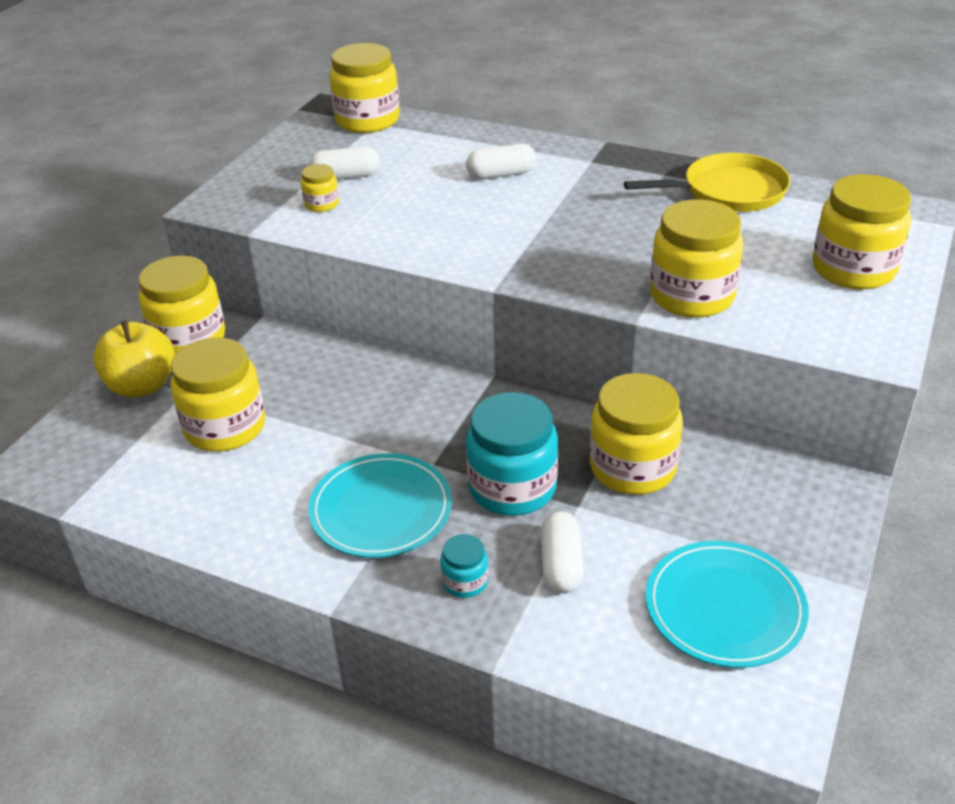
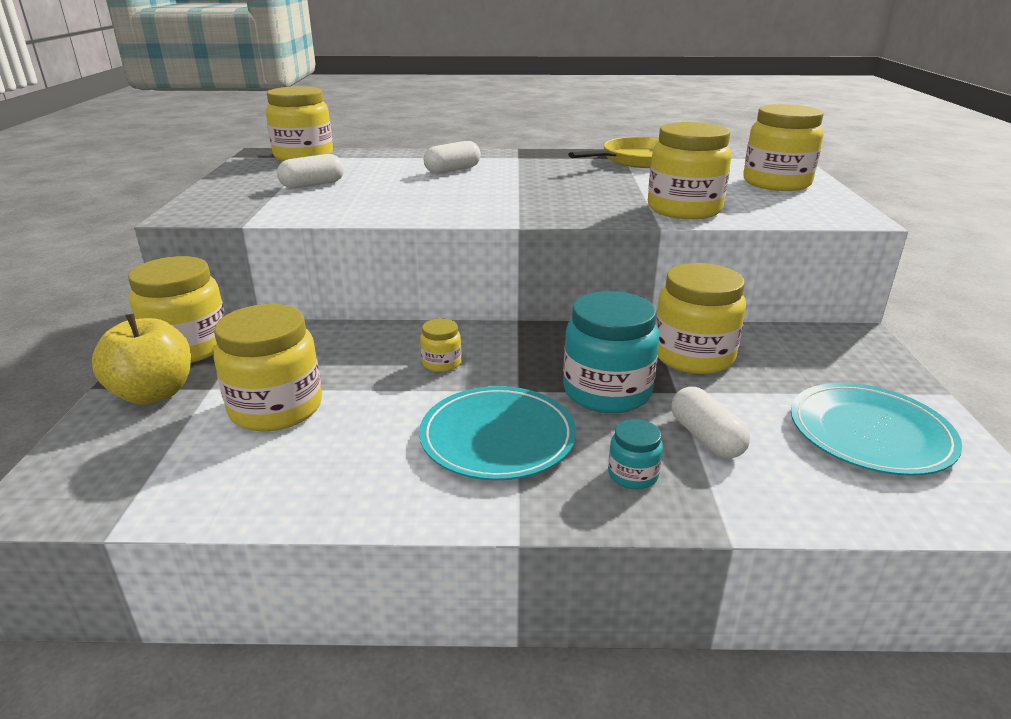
camera: 25 degrees left, 10 degrees down
(321, 204) = (303, 201): yellow jar -> yellow jar (441, 363)

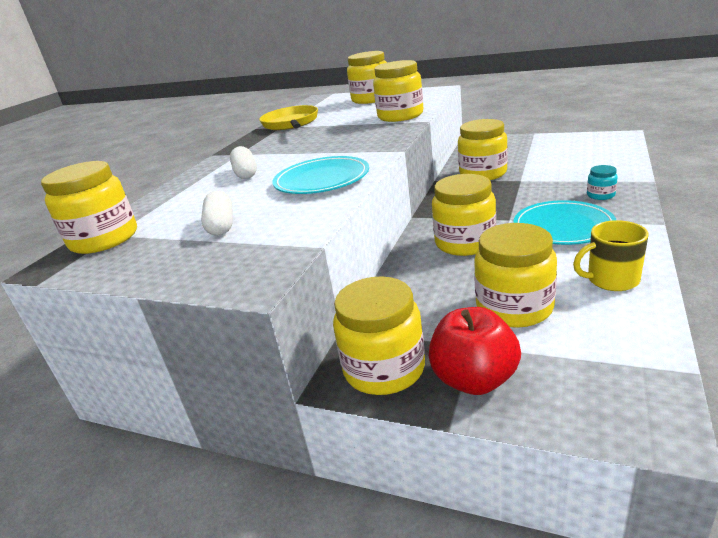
camera: 65 degrees left, 0 degrees up
(154, 394) = (474, 379): yellow apple -> red apple
(330, 480) = (611, 280): none -> yellow mug
(441, 363) = (465, 243): yellow jar -> yellow jar, size x2.09
(607, 392) = (516, 196): turquoise jar -> none
(706, 438) = (567, 178): white capsule -> none
(870, 433) = (565, 149): turquoise plate -> turquoise plate (322, 180)

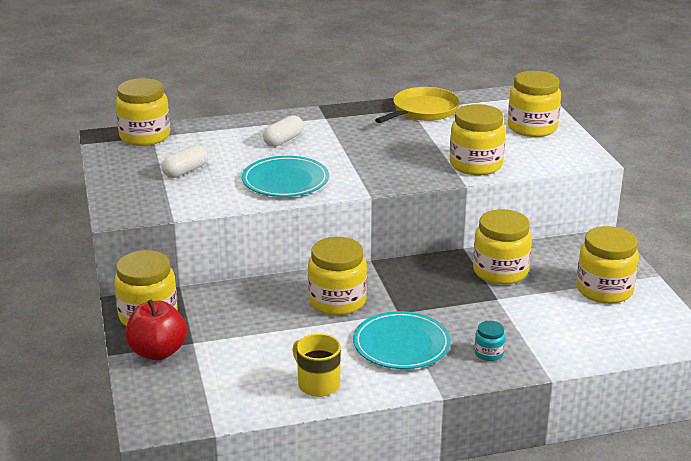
camera: 50 degrees right, 0 degrees up
(514, 307) = (249, 348): yellow jar -> yellow jar (604, 290)

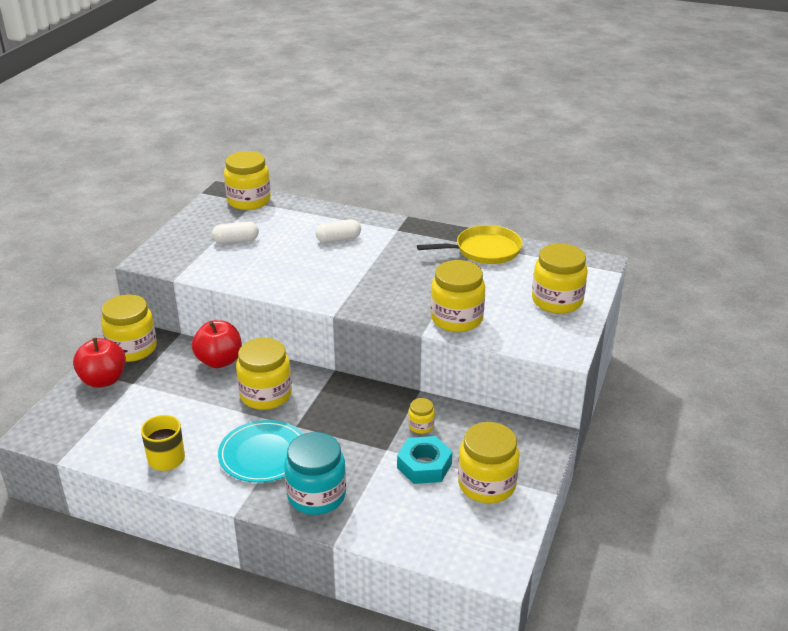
camera: 35 degrees right, 5 degrees up
(254, 293) = (219, 361): none -> red apple
(285, 180) = (291, 276): turquoise plate -> none
(489, 353) = (316, 495): turquoise jar -> turquoise jar, size x2.09
(500, 271) = (421, 426): yellow jar -> yellow jar, size x0.48
(542, 297) = (424, 465): none -> turquoise nut

